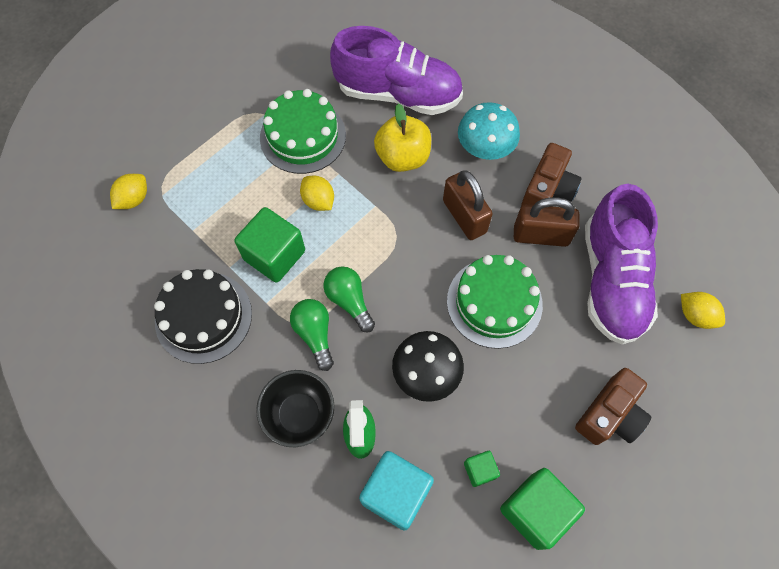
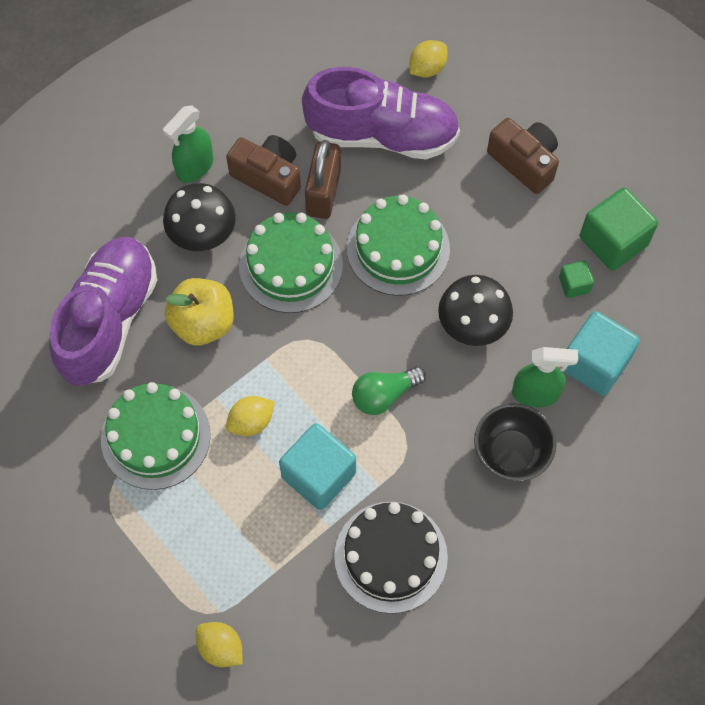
camera: 85 degrees left, 0 degrees up
(274, 255) = (318, 475): green cube -> turquoise cube
(315, 334) = (421, 433): green light bulb -> none
(464, 216) = (291, 265): brown padlock -> green cake
(485, 148) = (202, 233): turquoise mushroom -> black mushroom
(546, 135) = (194, 167): none -> green spray bottle

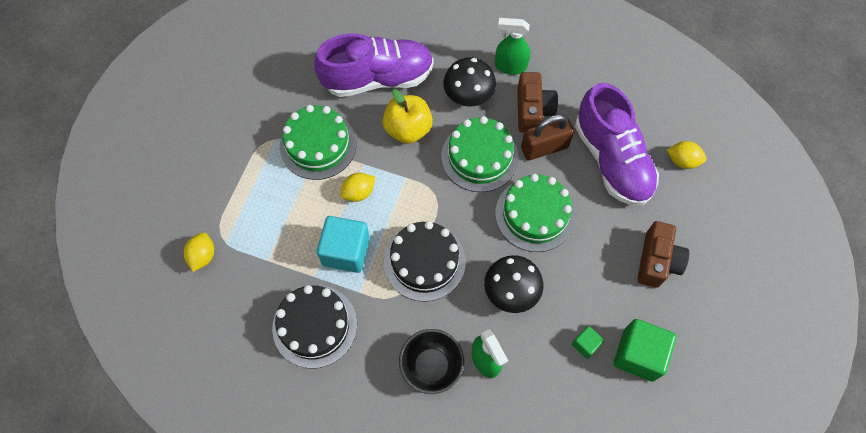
camera: 60 degrees right, 0 degrees up
(251, 422) = (358, 192): yellow lemon -> yellow lemon turned 60 degrees counterclockwise
(384, 395) = (424, 262): green light bulb -> black cake
(594, 364) = (533, 390): turquoise cube -> none

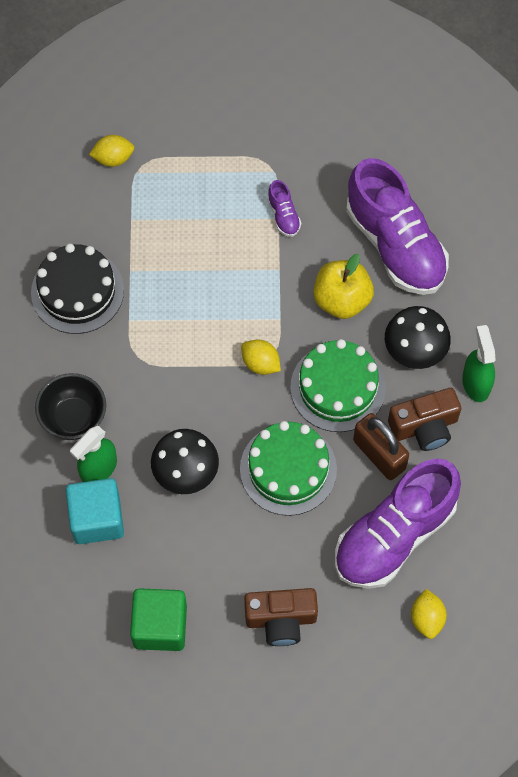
camera: 70 degrees right, 0 degrees up
(318, 145) = (283, 215): green cake -> purple shoe
(346, 251) = (169, 290): turquoise cube -> turquoise cube (97, 519)
(358, 192) = (242, 277): yellow lemon -> yellow lemon (260, 363)
(424, 262) = (187, 372): black cake -> none
(585, 344) = (152, 566): green cube -> none

